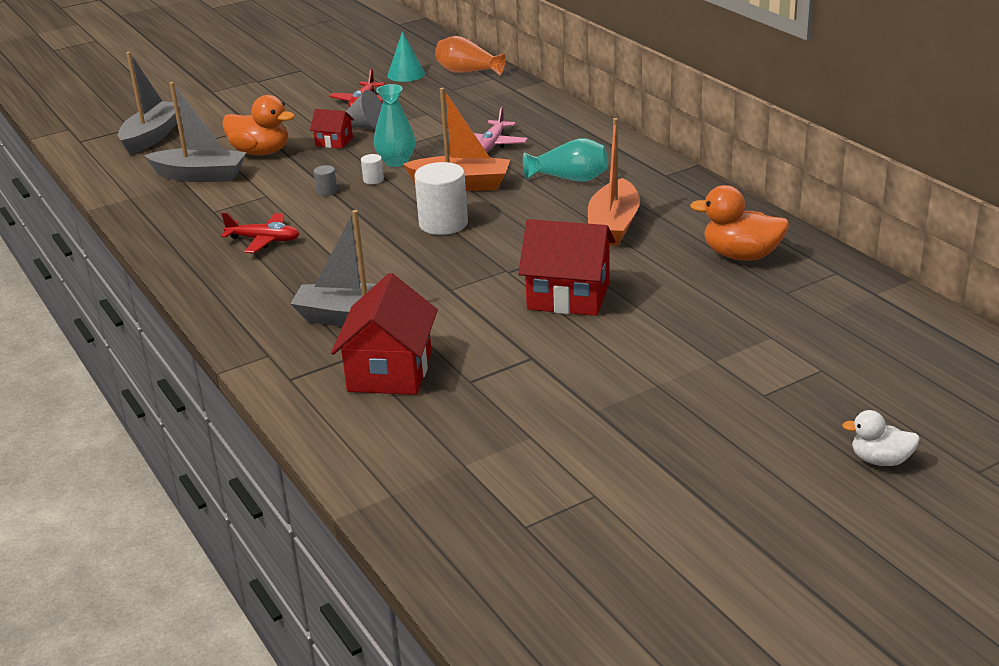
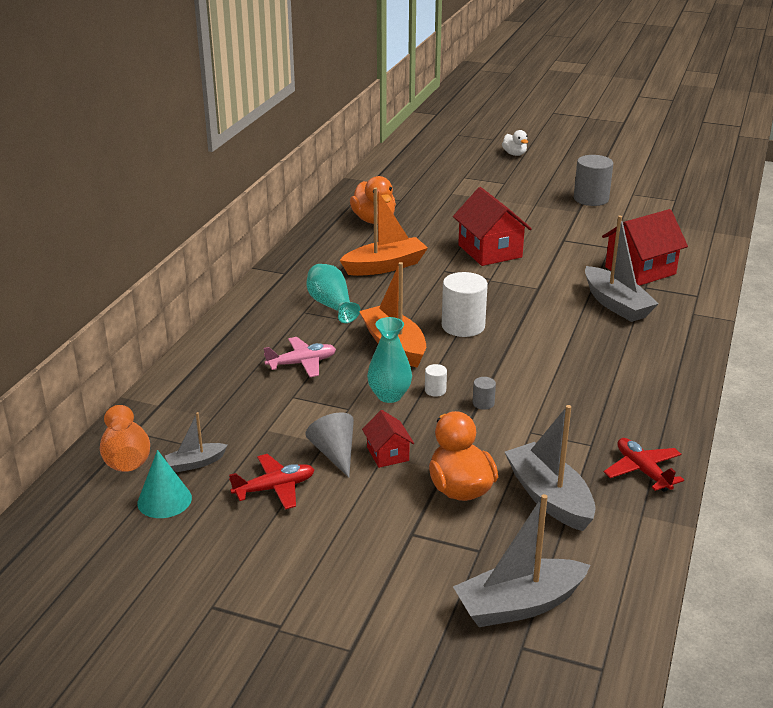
camera: 130 degrees left, 0 degrees up
(264, 240) = (591, 390): red plane -> red plane (642, 471)
(427, 88) = (196, 463): none -> grey boat
(622, 444) = (591, 199): none -> grey cylinder

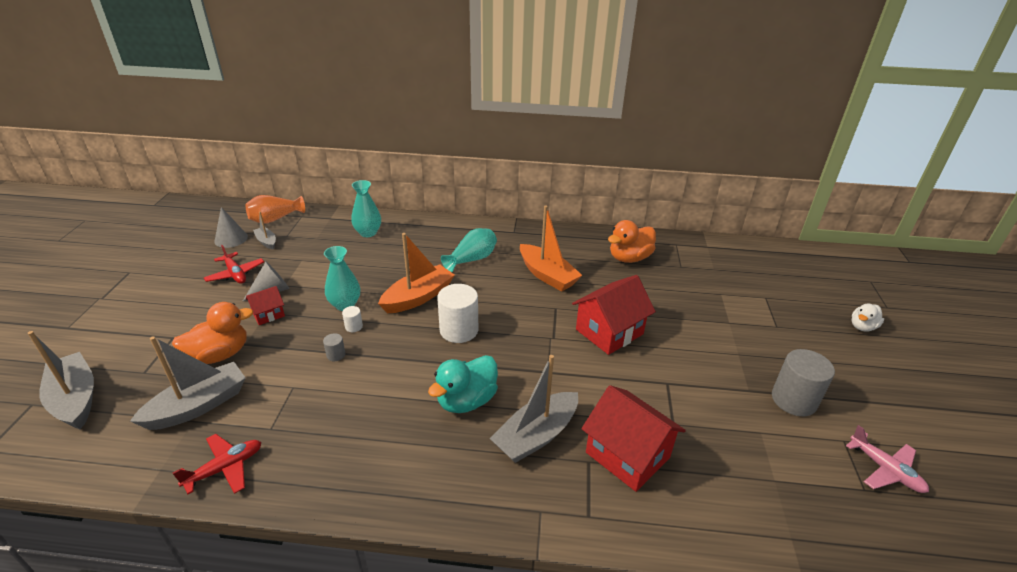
camera: 75 degrees right, 5 degrees up
(164, 500) = (231, 239): turquoise cone -> grey cone
(224, 373) = (368, 233): none -> turquoise vase
(302, 363) = (385, 260): pink plane -> pink plane (885, 469)
(569, 332) = (466, 401): none -> turquoise duck

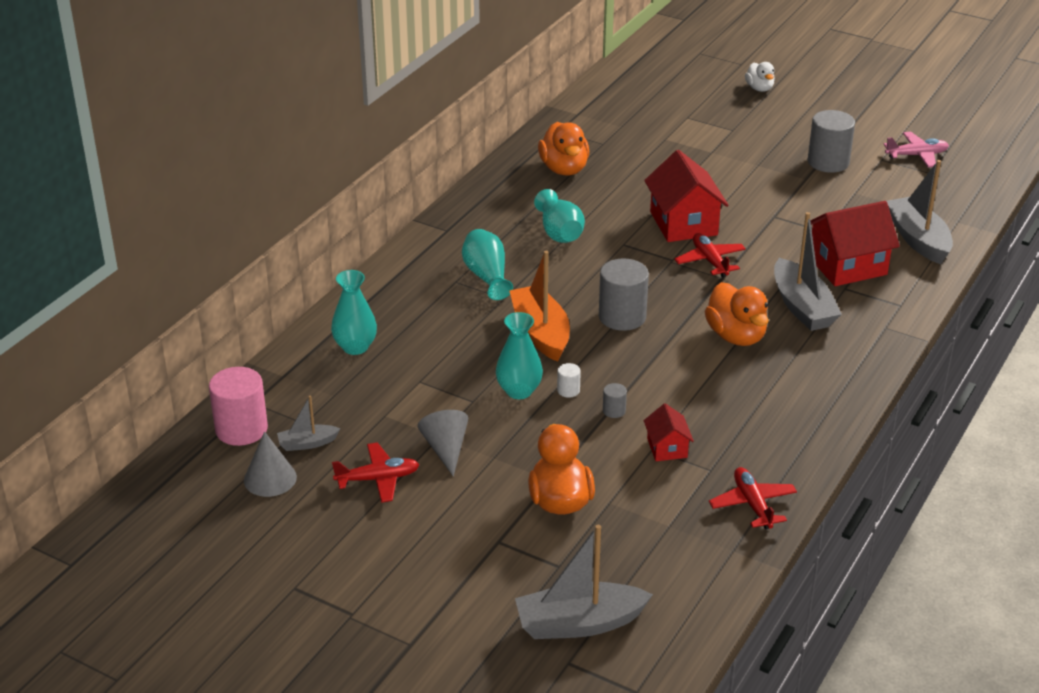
camera: 65 degrees left, 0 degrees up
(198, 406) = (646, 521): grey boat -> grey boat (918, 239)
(268, 314) = (498, 456): red house -> red house (667, 448)
(275, 219) = (241, 429): orange vase -> pink cylinder
(459, 330) = (622, 317): white cylinder -> grey cylinder
(466, 401) = (736, 336): turquoise duck -> orange duck
(547, 275) = (559, 232): orange boat -> turquoise vase
(566, 359) = (710, 261): none -> red plane

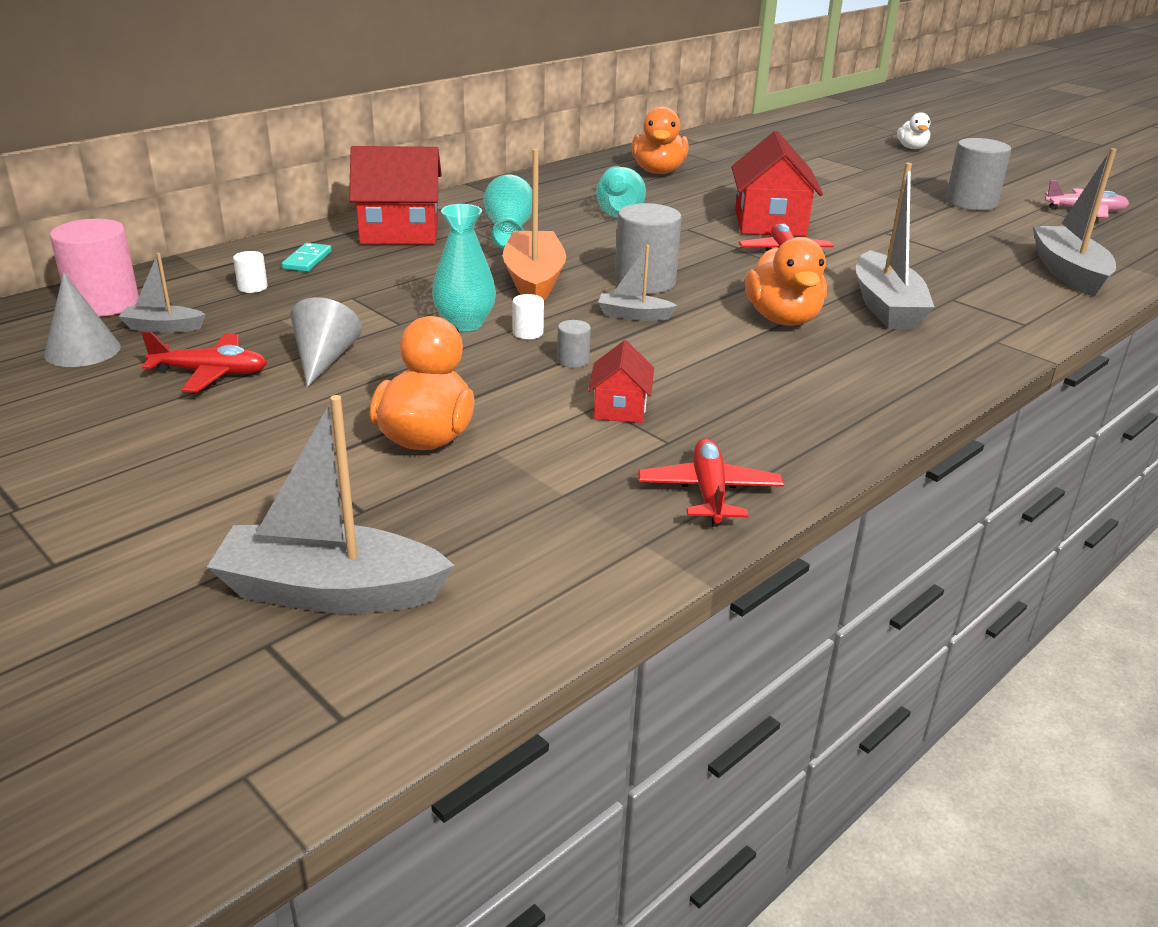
camera: 15 degrees right, 5 degrees down
(337, 387) = (252, 287): none -> white cylinder
(355, 347) = (307, 260): turquoise vase -> turquoise domino
(632, 355) = (633, 315): none -> grey boat
(847, 266) = (963, 281): red house -> red house (400, 232)

